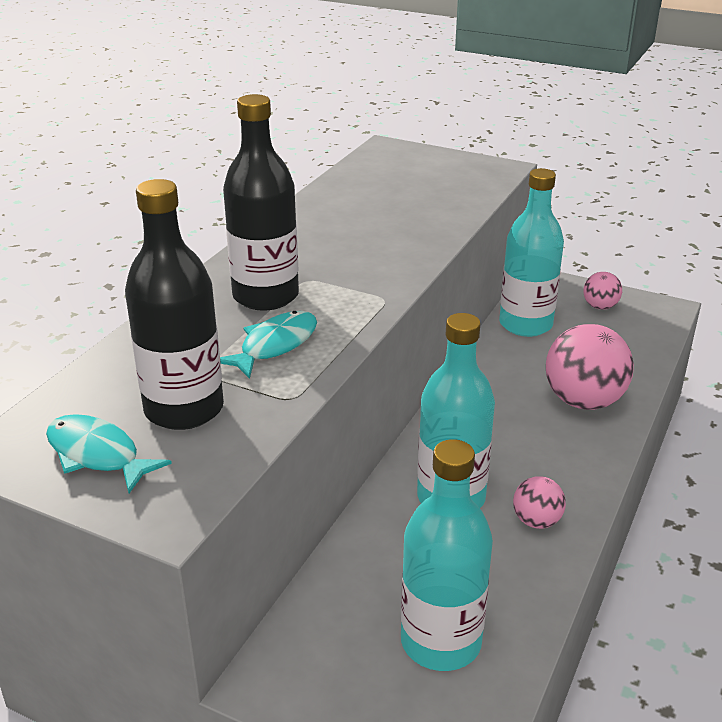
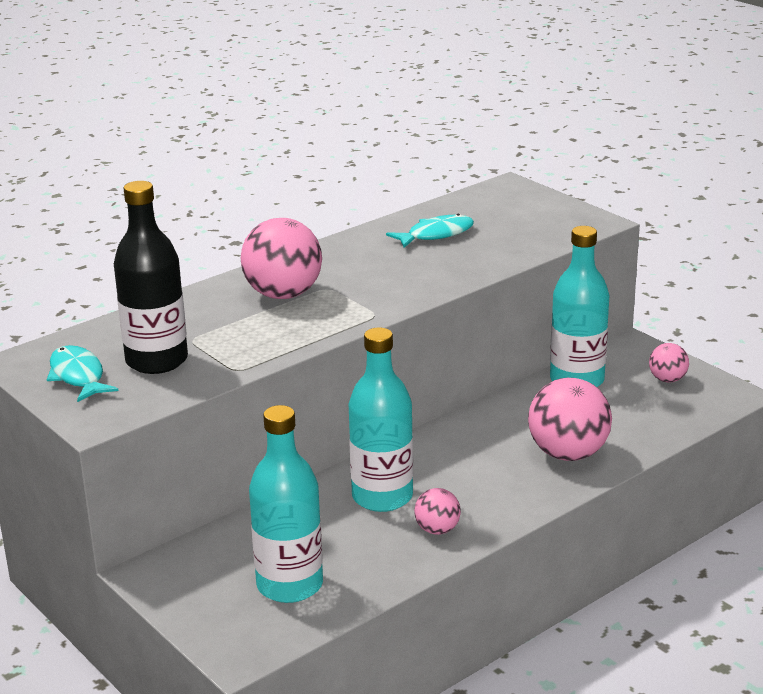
camera: 25 degrees right, 5 degrees down
(265, 296) = (283, 294): black bottle -> pink ball
(274, 345) = (257, 331): turquoise fish -> turquoise fish (436, 235)

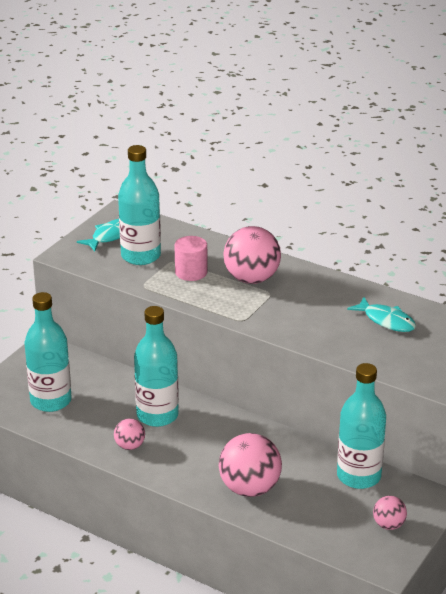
camera: 70 degrees right, 5 degrees up
(157, 361) = (141, 256): black bottle -> turquoise bottle
(232, 331) = (191, 272): none -> pink cylinder

